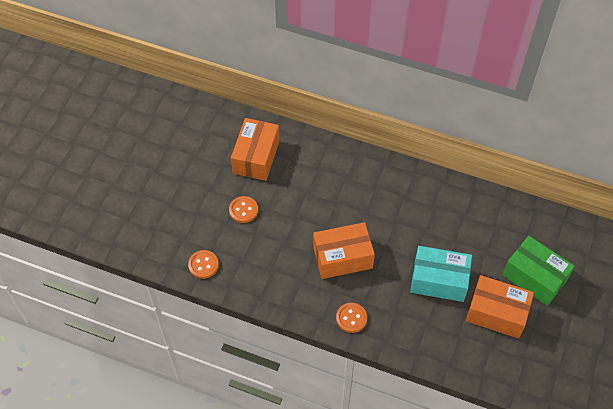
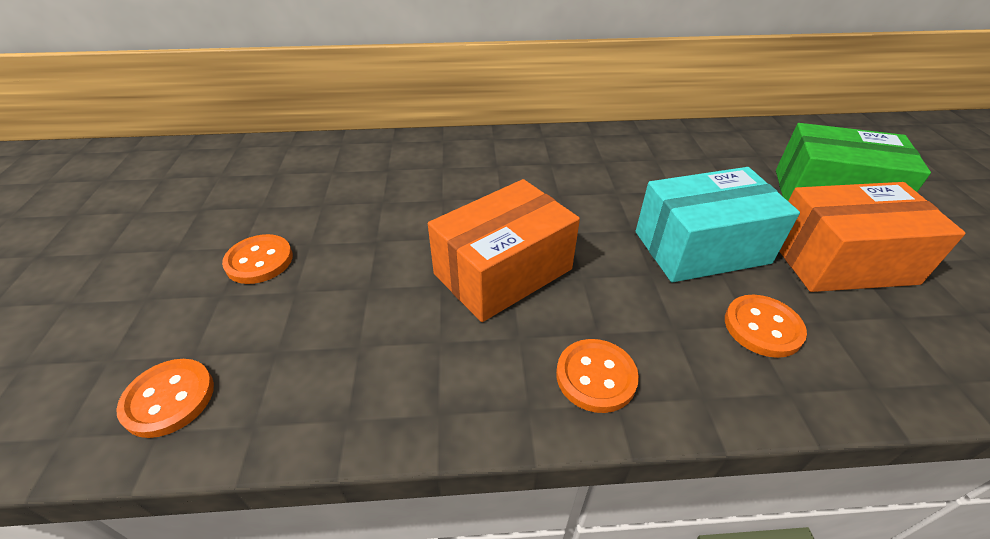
camera: 25 degrees left, 15 degrees down
(256, 157) = (267, 183): orange box -> none
(430, 327) = (762, 327): none -> orange button

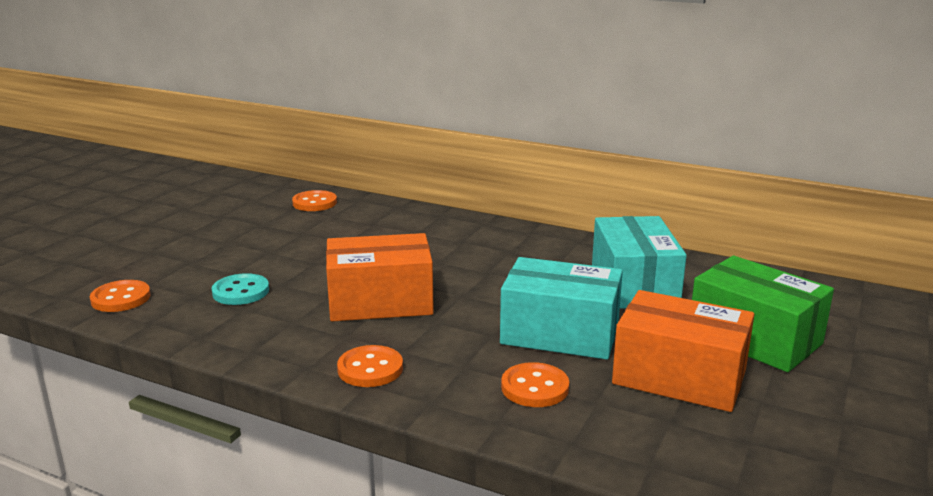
camera: 30 degrees right, 20 degrees down
(259, 261) = (229, 252): orange button -> orange button (314, 203)
(331, 319) = (241, 292): none -> turquoise button
(688, 169) = (634, 285): none -> turquoise box

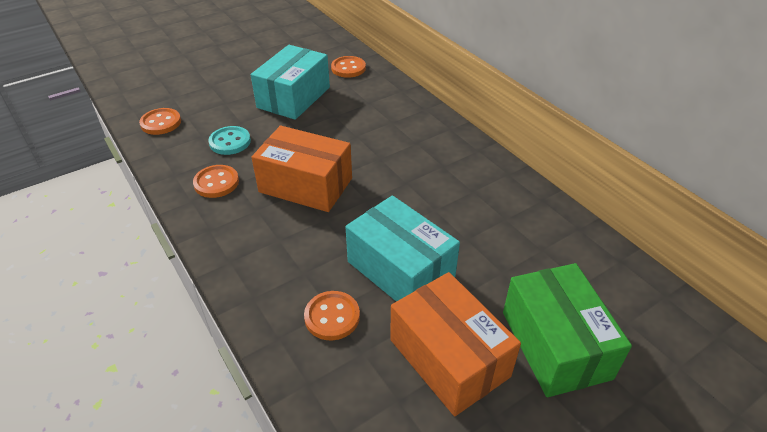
camera: 30 degrees right, 20 degrees up
(370, 369) = (244, 248): orange button -> orange button (216, 183)
(634, 285) = (507, 241): turquoise box -> turquoise box (294, 97)

